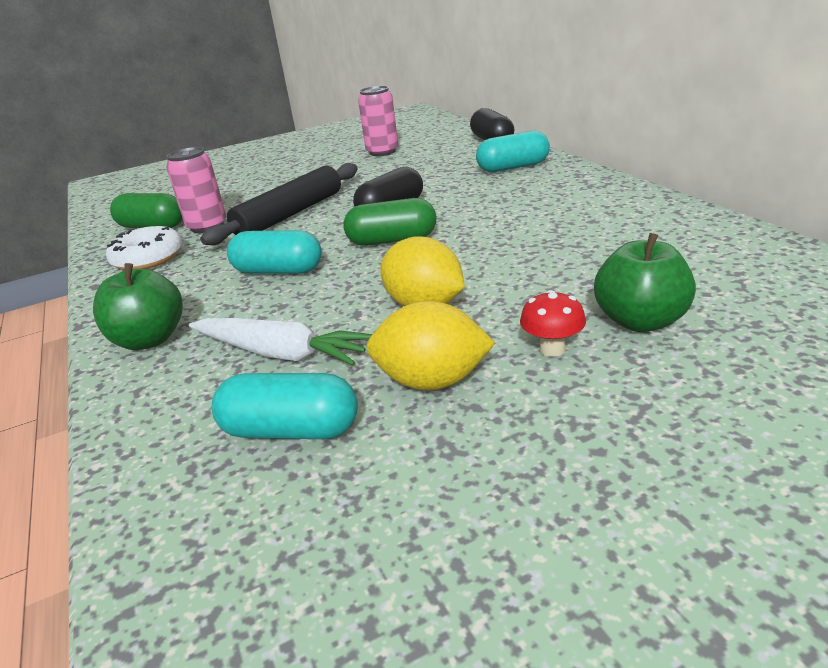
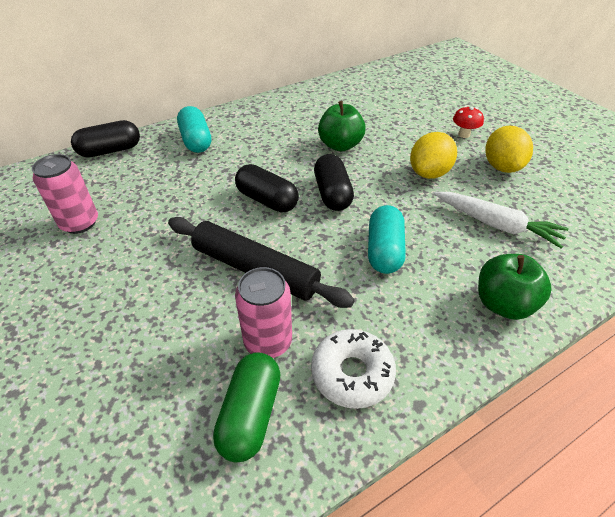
camera: 100 degrees left, 15 degrees up
(281, 353) = (496, 225): white carrot -> white carrot turned 105 degrees clockwise
(291, 430) = (559, 207): turquoise capsule -> none
(392, 240) = (332, 194): green capsule -> black capsule
(640, 321) = (434, 112): green apple -> green apple (340, 145)

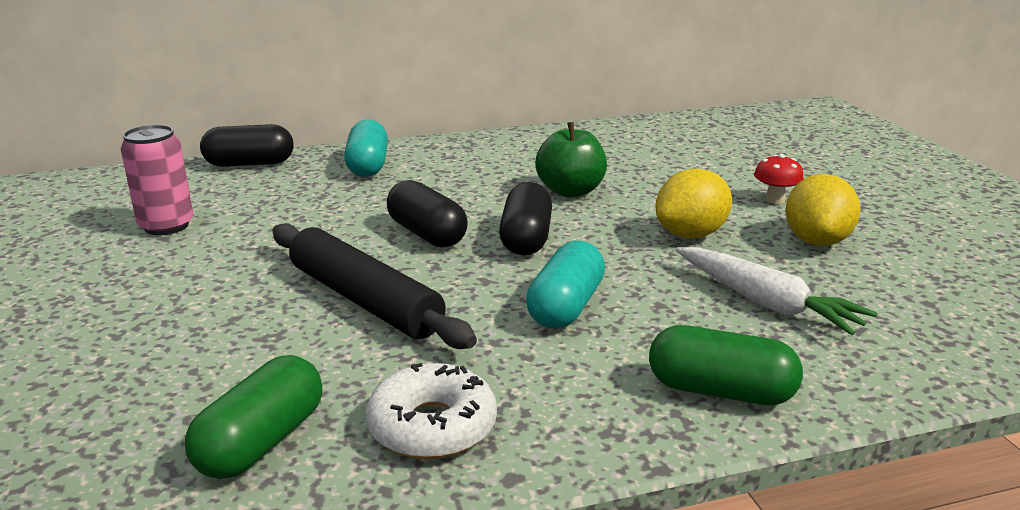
camera: 15 degrees right, 20 degrees down
(268, 341) = (334, 374): pink can -> none
(503, 304) = (720, 391): green apple -> green capsule

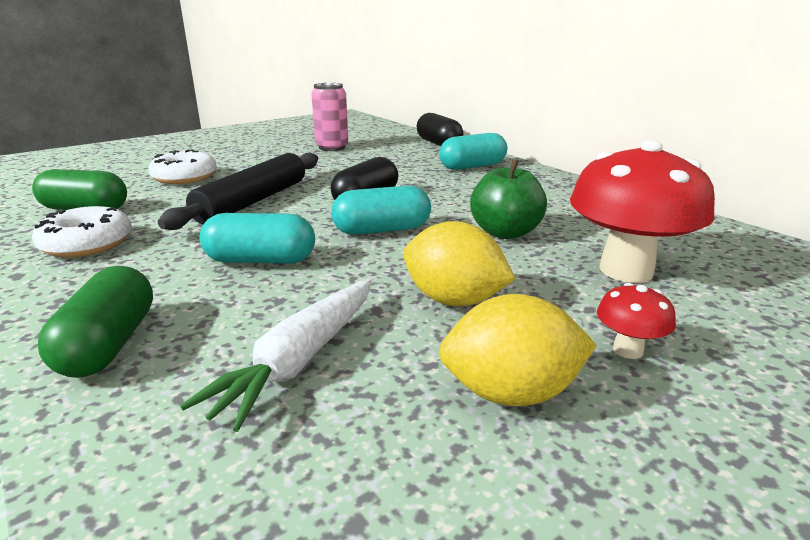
camera: 70 degrees right, 0 degrees up
(179, 350) = (185, 177): none -> white donut
(526, 239) = (382, 230): black capsule -> turquoise capsule
(667, 171) = (626, 270): none -> red mushroom

